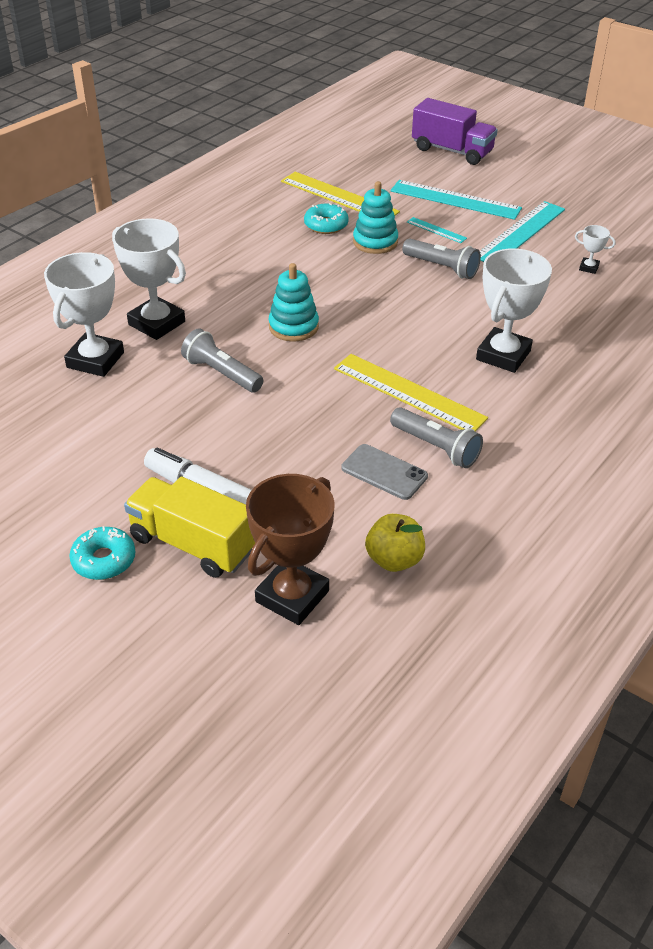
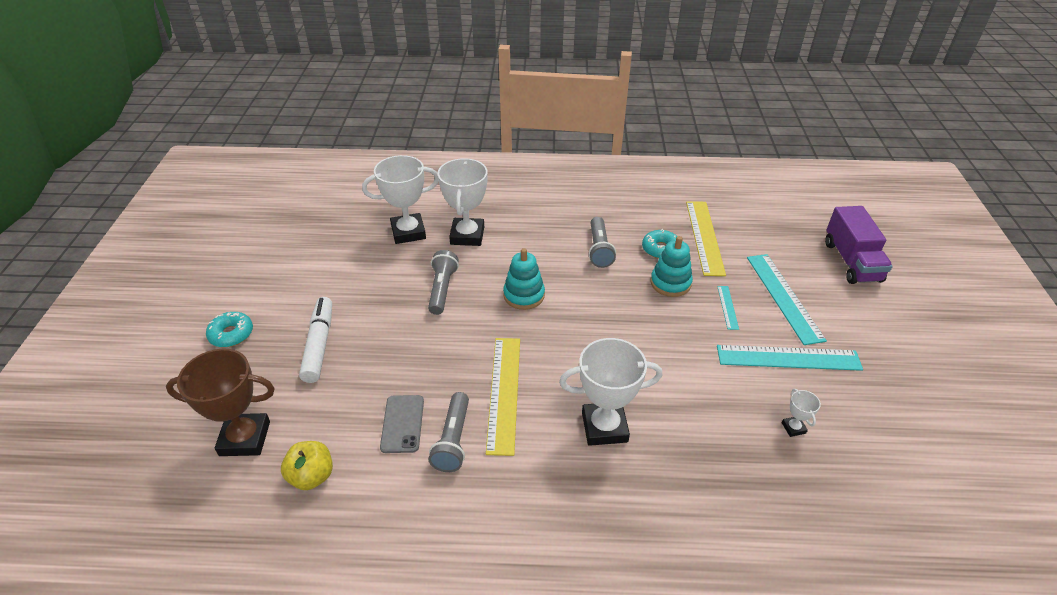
camera: 55 degrees right, 0 degrees up
(193, 544) = (267, 364): yellow truck -> none
(441, 267) = (681, 334): grey flashlight -> grey flashlight (599, 249)

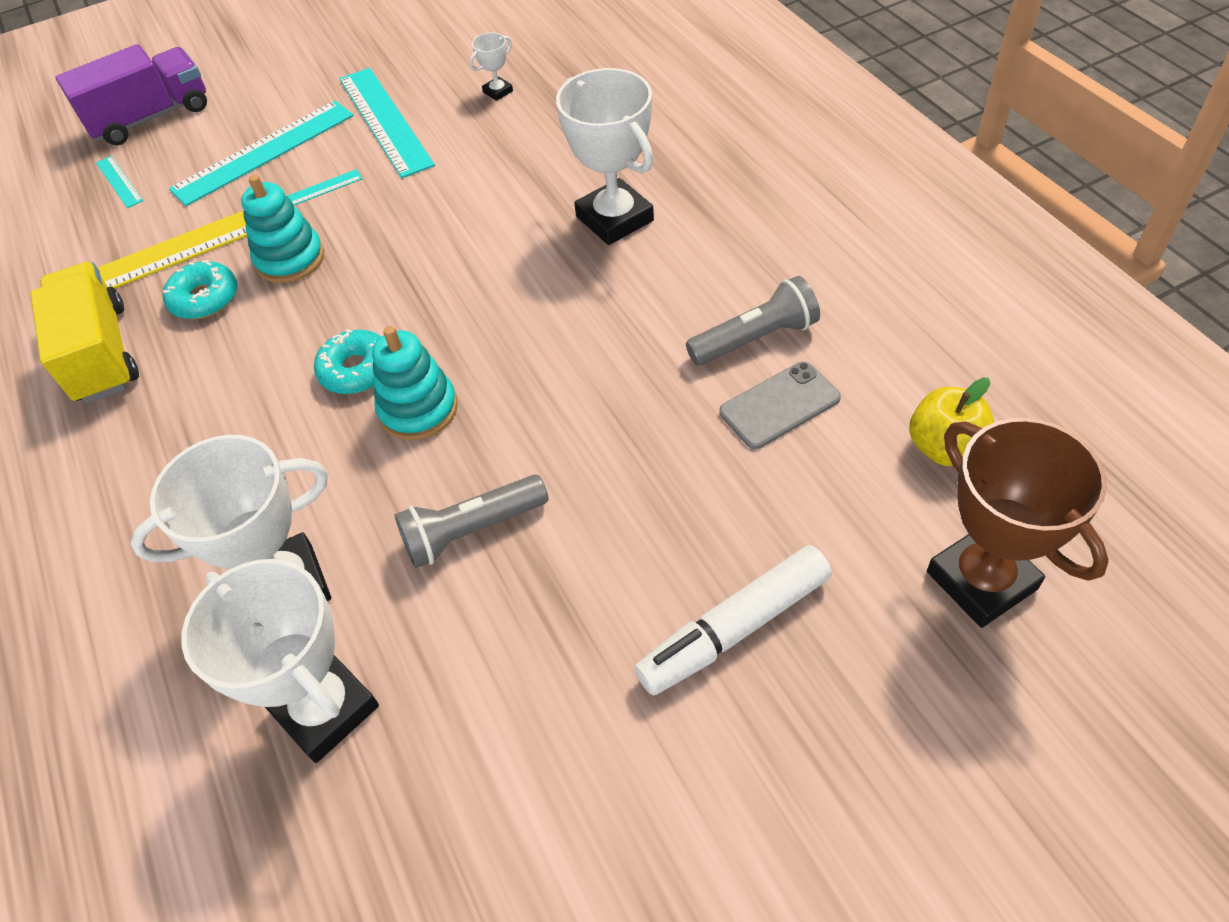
camera: 115 degrees left, 10 degrees up
(231, 334) = (834, 818): turquoise donut -> turquoise donut (357, 370)
(504, 393) = (637, 330): yellow ruler -> none
(599, 249) = (240, 370): grey flashlight -> none
(645, 213) = (101, 353): none -> yellow truck
(787, 239) = (119, 182): none -> turquoise ruler

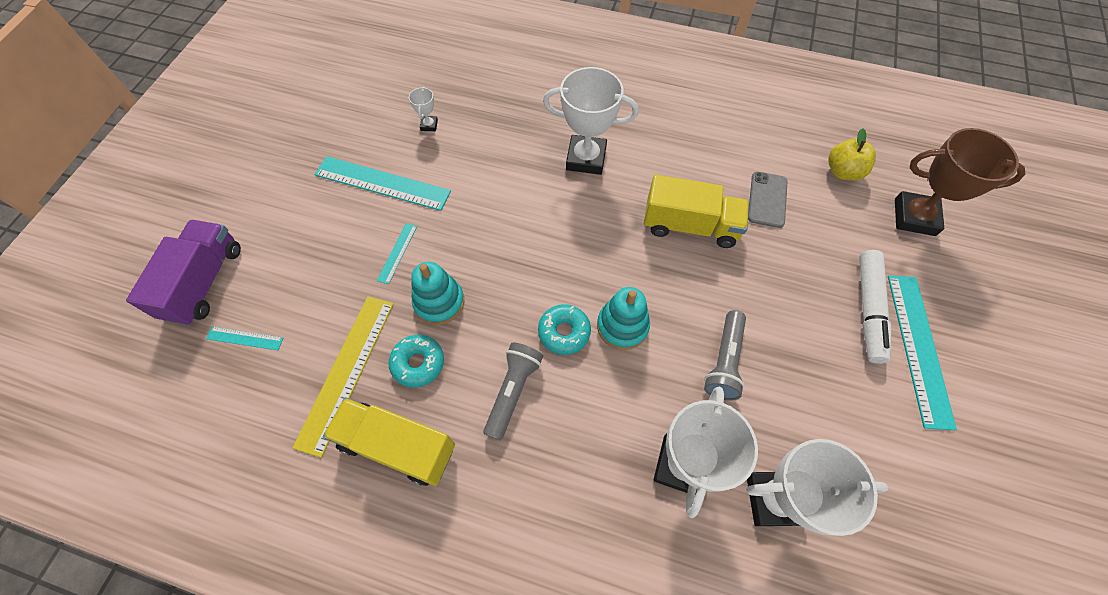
camera: 50 degrees left, 10 degrees up
(264, 152) = (327, 251): turquoise ruler -> turquoise ruler (919, 348)
(636, 365) = (690, 226): none -> yellow truck
(755, 339) = (721, 176): grey flashlight -> grey flashlight (513, 391)

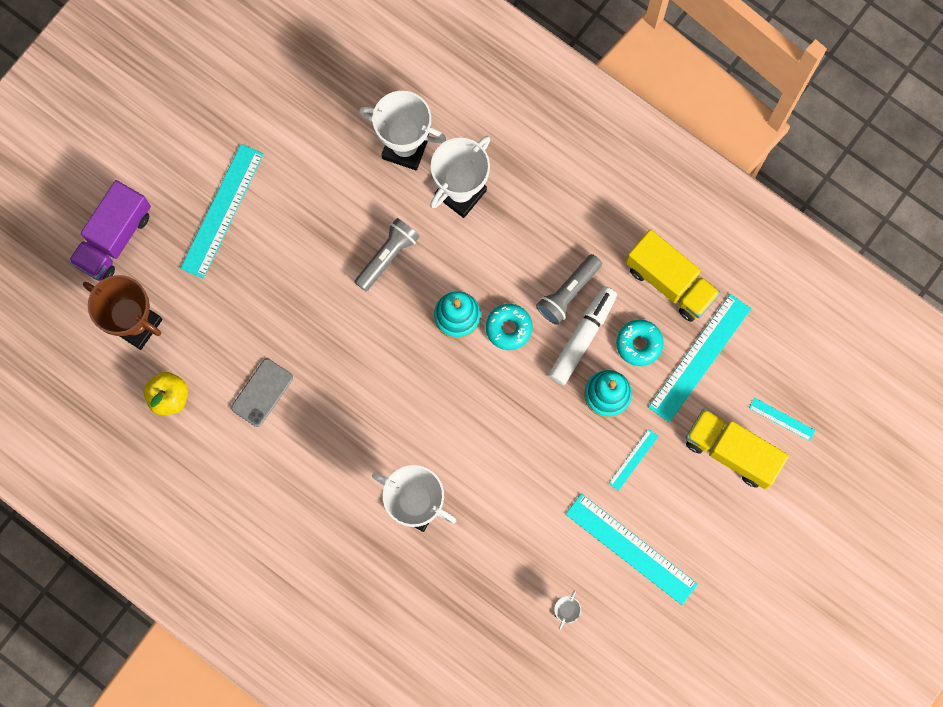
camera: 160 degrees left, 15 degrees up
(204, 282) = (814, 490): purple truck -> purple truck (114, 239)
(346, 371) = (700, 358): yellow ruler -> turquoise ruler
(690, 226) = (351, 391): yellow truck -> yellow truck (731, 451)
(868, 309) = (240, 256): white marker -> white marker (582, 337)

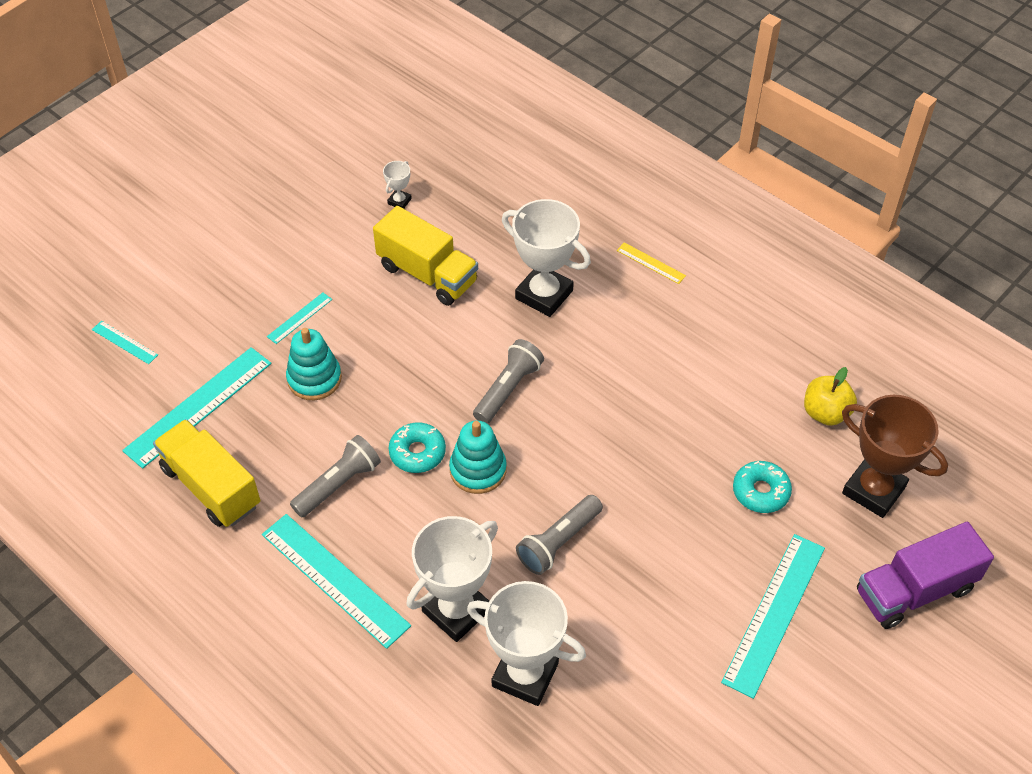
camera: 175 degrees left, 25 degrees down
(114, 239) = (914, 590): purple truck -> purple truck turned 150 degrees counterclockwise
(262, 392) = (716, 409): grey phone -> none
(319, 553) = (651, 263): none -> yellow ruler
(440, 397) = (508, 389): none -> grey flashlight
(582, 337) = (331, 437): white marker -> none
(631, 549) = (321, 244): turquoise ruler -> turquoise ruler (335, 579)
(639, 344) = (266, 425): turquoise donut -> turquoise donut (760, 491)
(731, 451) = (190, 317): yellow truck -> yellow truck (427, 274)

